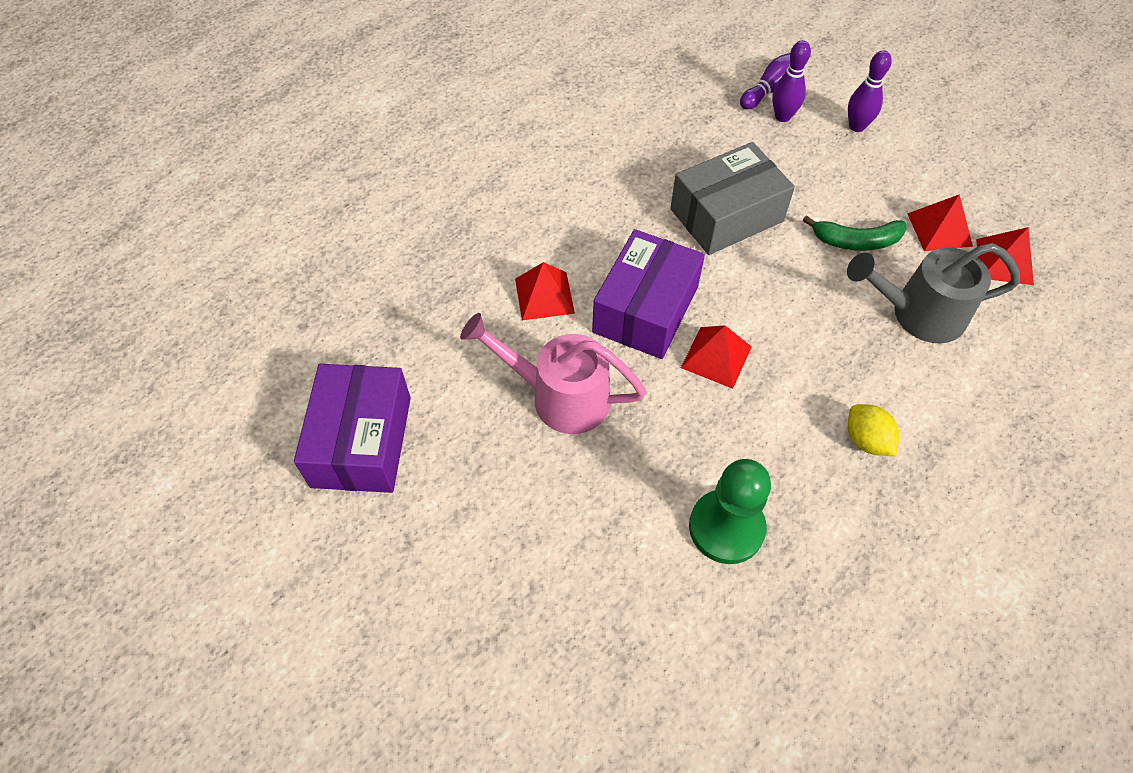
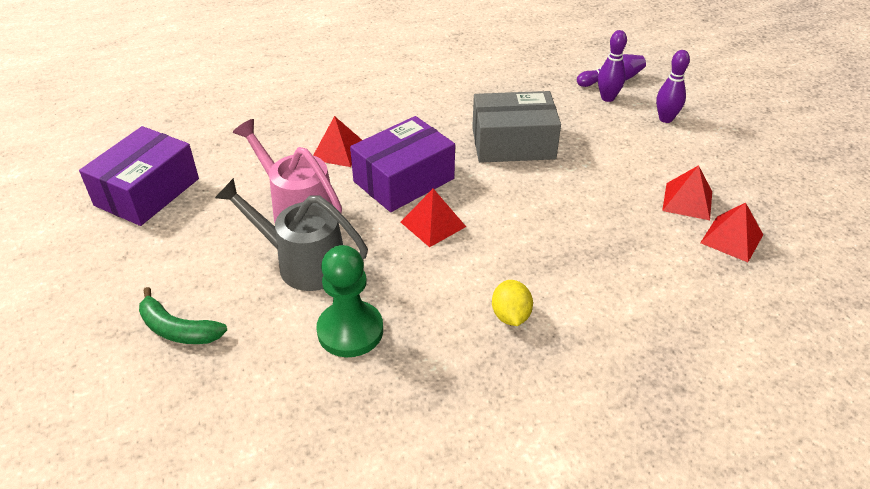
camera: 25 degrees right, 15 degrees down
(856, 241) = (607, 188): green banana -> green banana (178, 329)
(917, 314) = (623, 249): grey watering can -> grey watering can (302, 262)

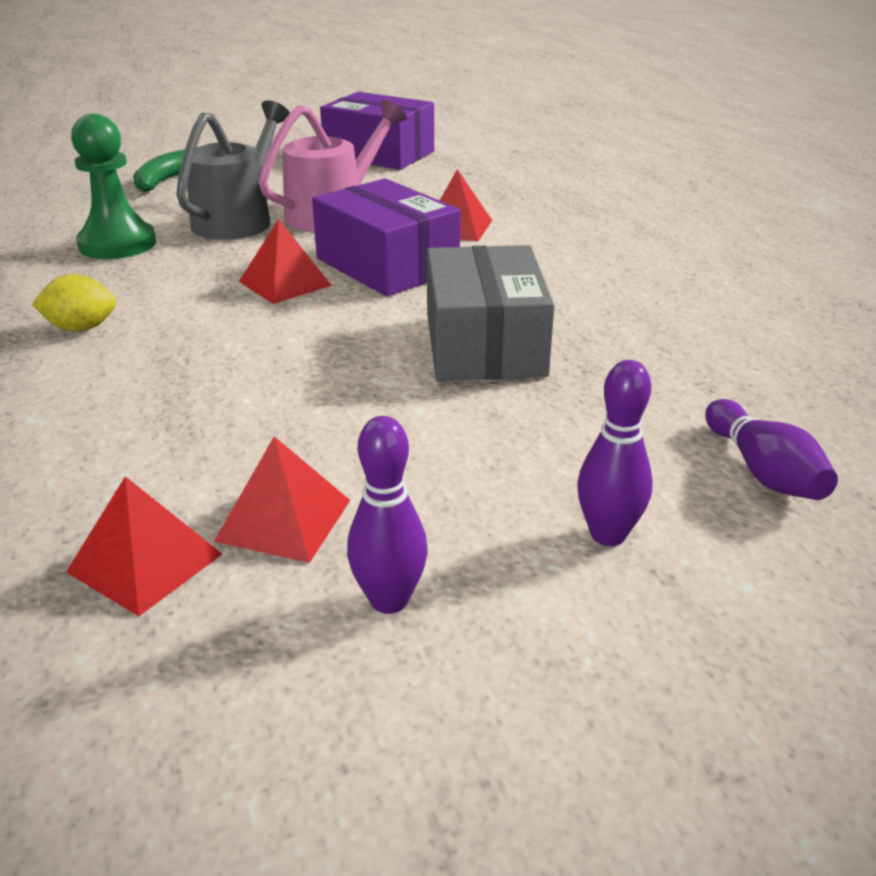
camera: 90 degrees right, 10 degrees down
(607, 98) = (677, 458): purple bowling pin -> purple bowling pin (389, 600)

